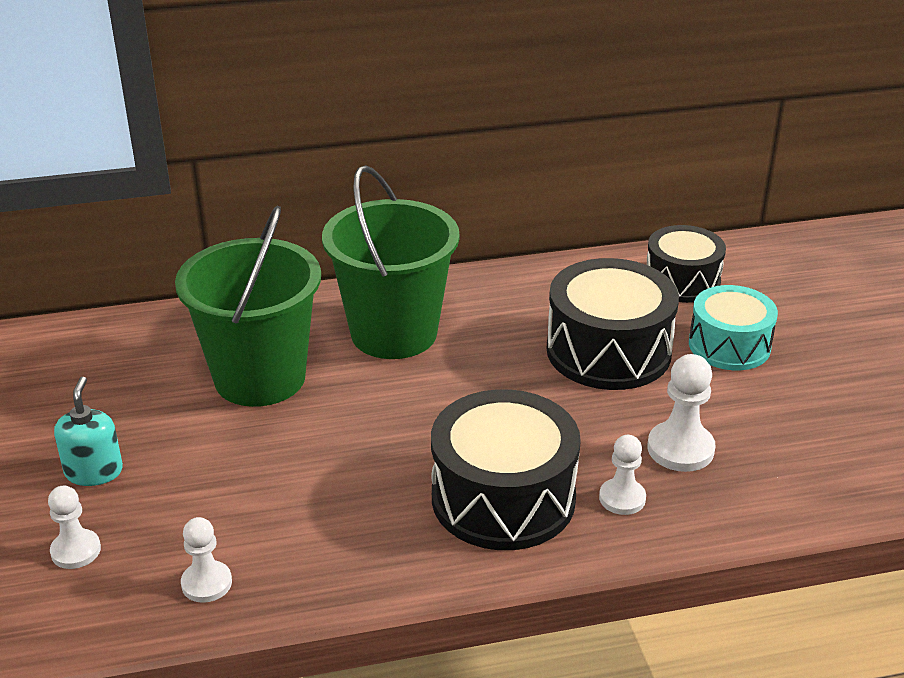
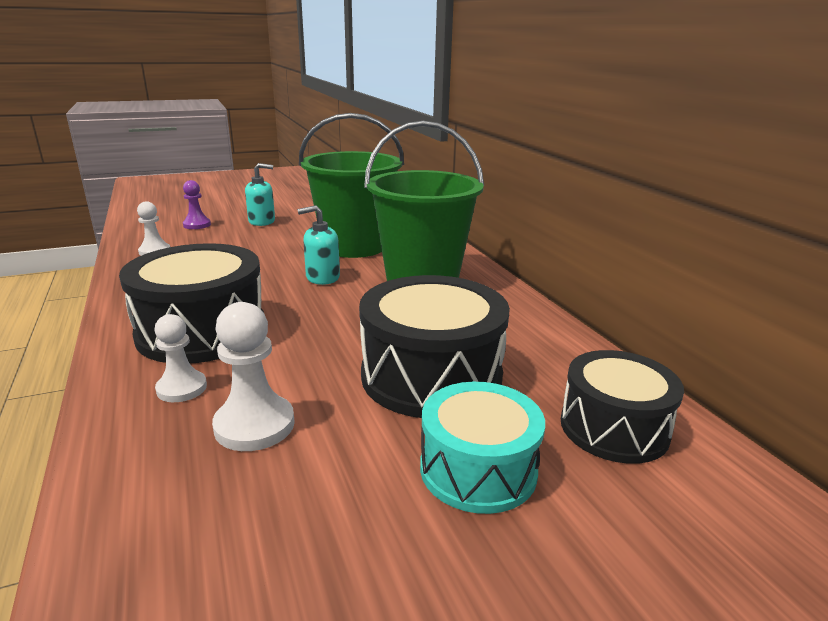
camera: 80 degrees right, 10 degrees down
(76, 551) = (197, 225): white pawn -> purple pawn
(368, 408) = (322, 277): none -> turquoise soap dispenser

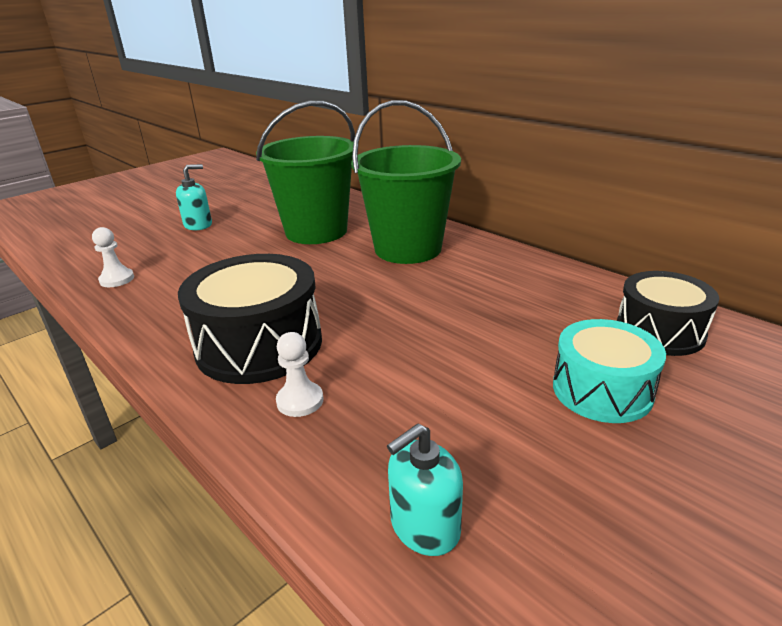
camera: 20 degrees left, 5 degrees up
(197, 225) = (131, 242): purple pawn -> none
(254, 425) = (400, 412): white pawn -> none
(322, 277) = (318, 267): turquoise soap dispenser -> turquoise soap dispenser (424, 527)
(431, 376) = (498, 329): black drum -> none

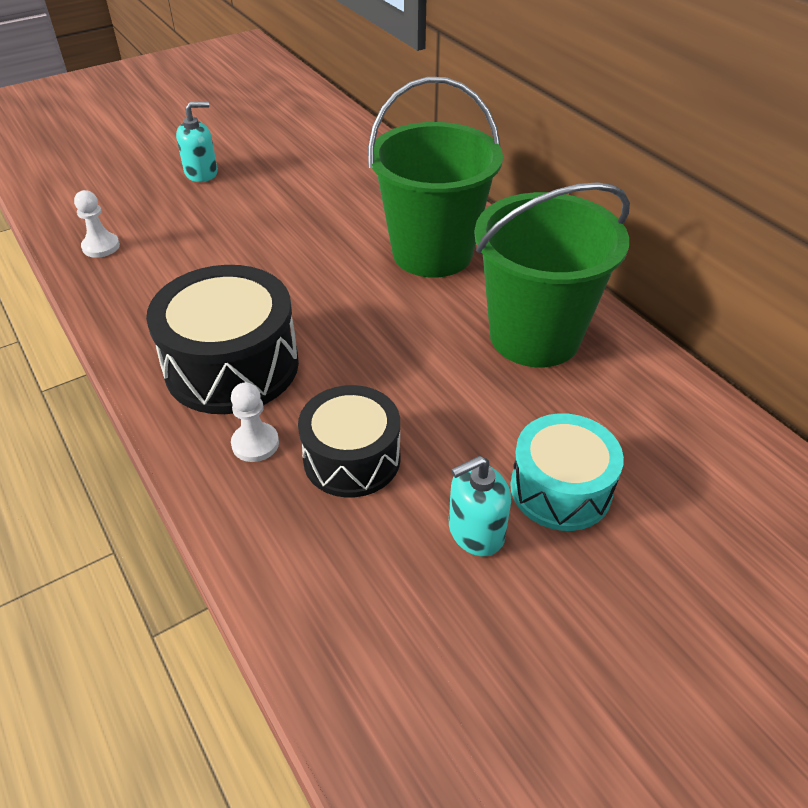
camera: 10 degrees right, 15 degrees up
(316, 231) = (334, 206): green bucket -> green bucket (534, 336)
(424, 527) = (329, 598): turquoise soap dispenser -> turquoise soap dispenser (475, 531)
(660, 331) = (664, 426): black drum -> black drum (352, 458)

